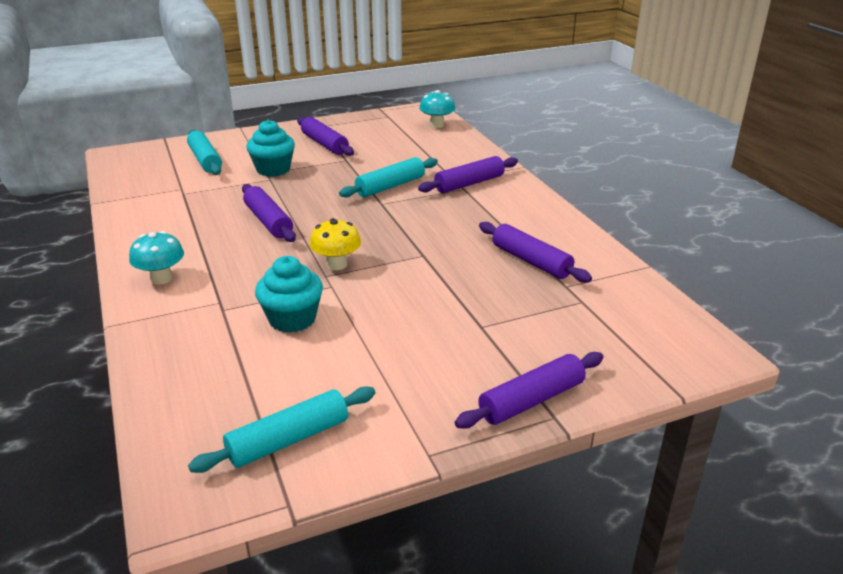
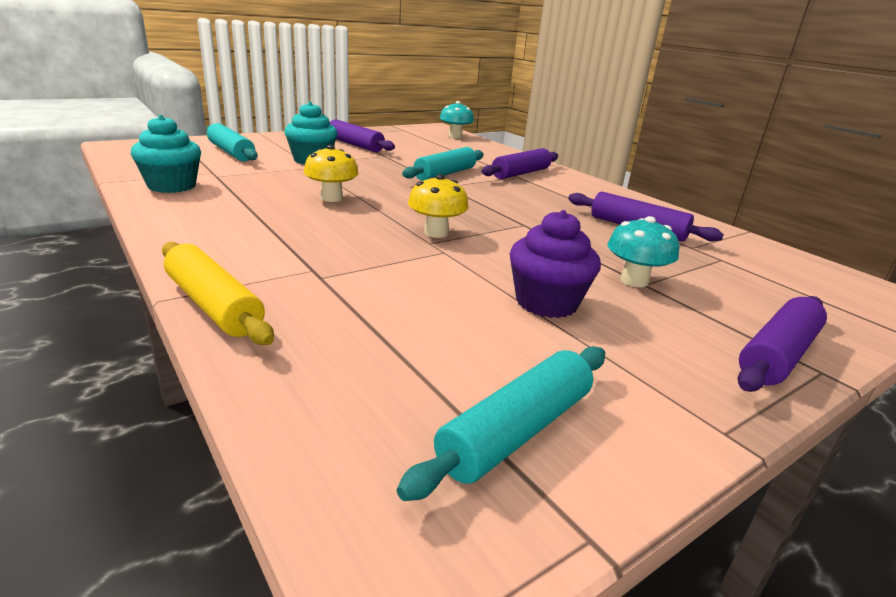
camera: 15 degrees left, 5 degrees down
(140, 332) = (213, 305): none -> yellow rolling pin
(161, 278) = (221, 248): turquoise mushroom -> turquoise mushroom (634, 281)
(268, 221) = (331, 198): purple rolling pin -> yellow mushroom
(292, 319) = (419, 284): turquoise cupcake -> turquoise cupcake (172, 186)
(381, 341) = (546, 302): none -> purple cupcake

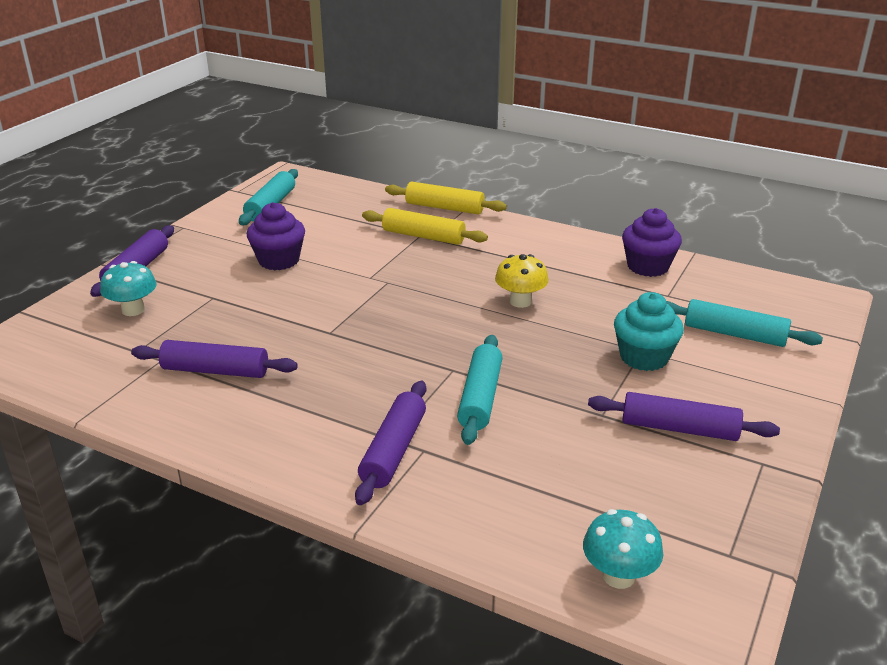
camera: 155 degrees right, 5 degrees up
(172, 186) = (648, 267): turquoise cupcake -> purple cupcake
(319, 274) = (423, 236): none -> yellow rolling pin
(436, 233) = (392, 293): yellow mushroom -> none
(634, 281) = (221, 297): turquoise mushroom -> turquoise mushroom (133, 310)

